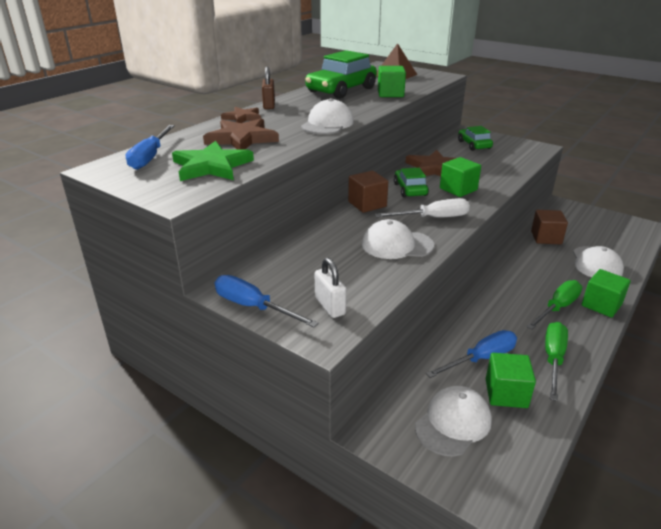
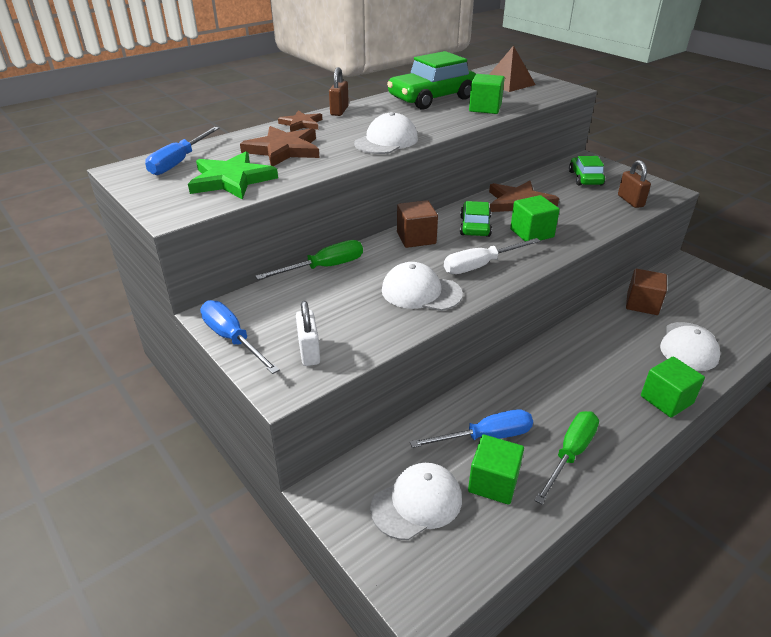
camera: 15 degrees right, 5 degrees up
(433, 218) = (480, 265): white screwdriver -> white screwdriver turned 150 degrees clockwise
(518, 157) = (630, 201): none -> brown padlock
(557, 308) = (609, 393): green screwdriver -> green screwdriver (324, 267)

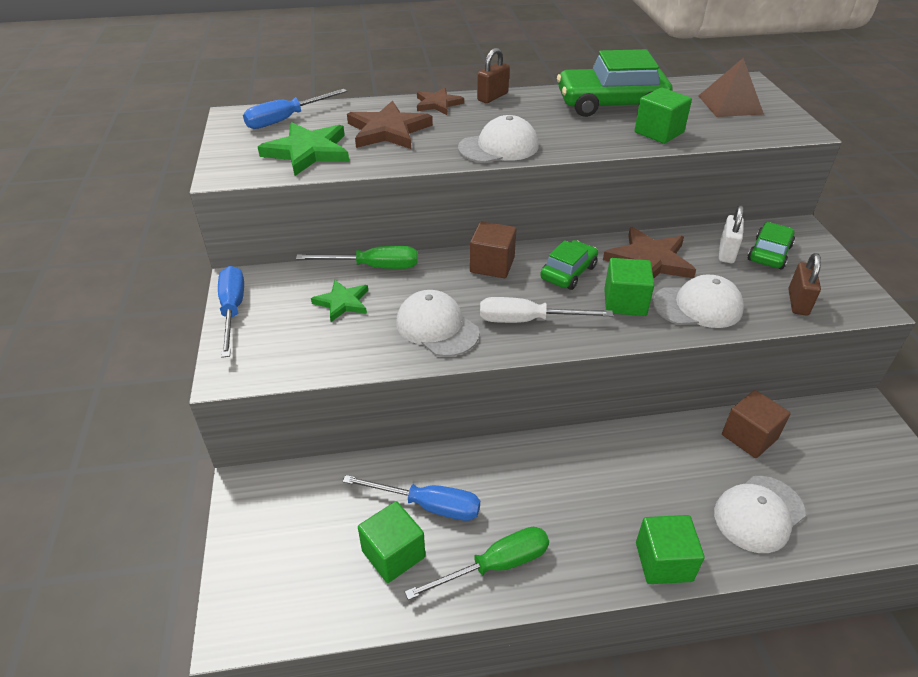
camera: 30 degrees right, 5 degrees up
(309, 352) = (280, 348): white padlock -> white padlock (726, 252)
(326, 300) = (342, 302): none -> green star
(417, 503) = (309, 536): white cap -> white cap (698, 306)

